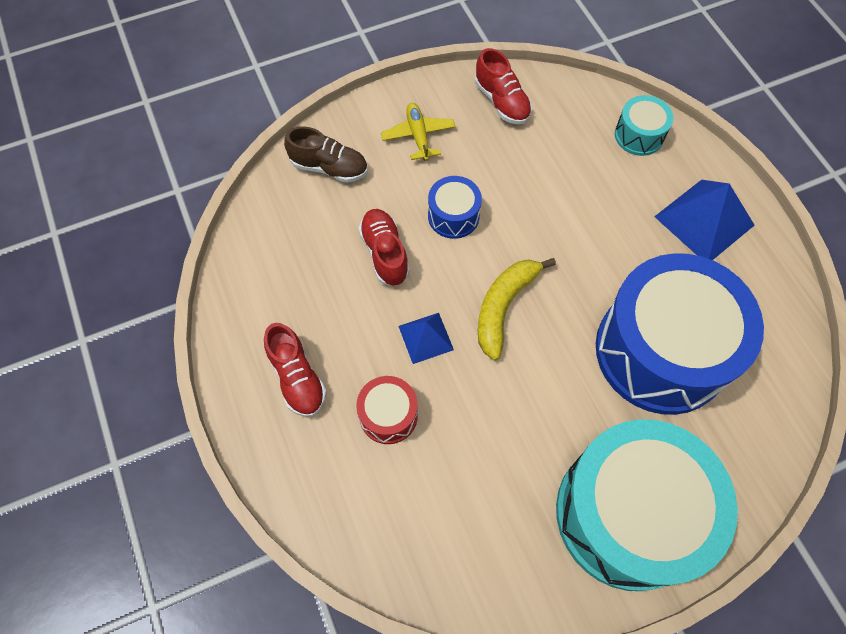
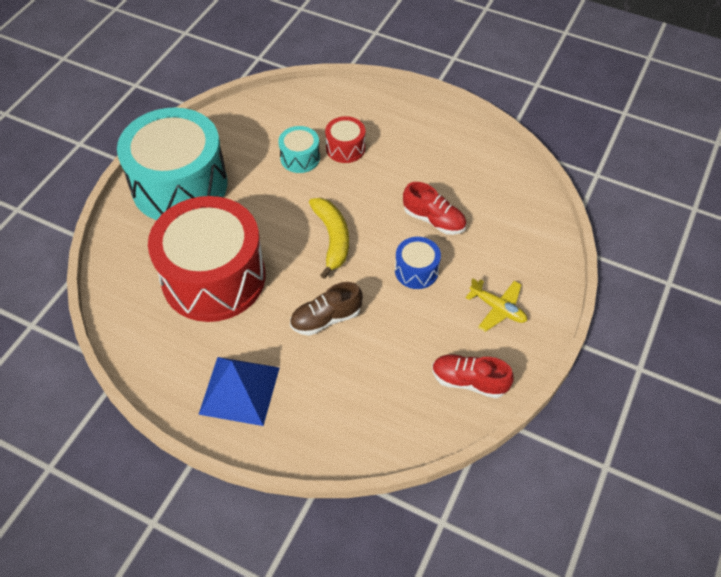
camera: 140 degrees right, 10 degrees down
(297, 378) = (410, 133): red shoe -> none
(329, 167) = (527, 245): brown shoe -> brown shoe (326, 319)
(425, 337) = (362, 193): blue pyramid -> none
(639, 135) = (339, 431): turquoise drum -> turquoise drum (300, 158)
(661, 351) = (214, 278): blue drum -> red drum

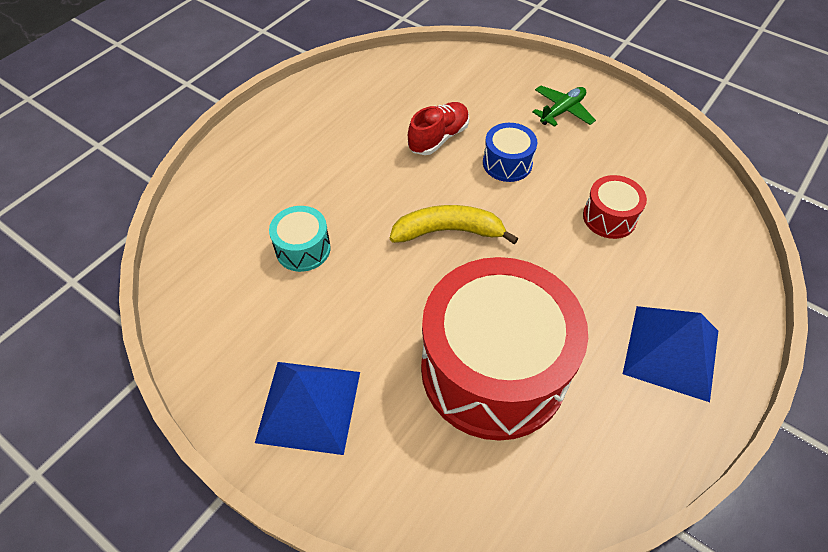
camera: 80 degrees left, 0 degrees up
(179, 185) = (309, 406): turquoise drum -> blue pyramid
(326, 319) = (568, 252): brown shoe -> none
(345, 148) = (302, 199): red drum -> red drum (609, 217)
(469, 381) = (648, 146): red shoe -> none
(497, 309) = (562, 111): yellow plane -> green plane

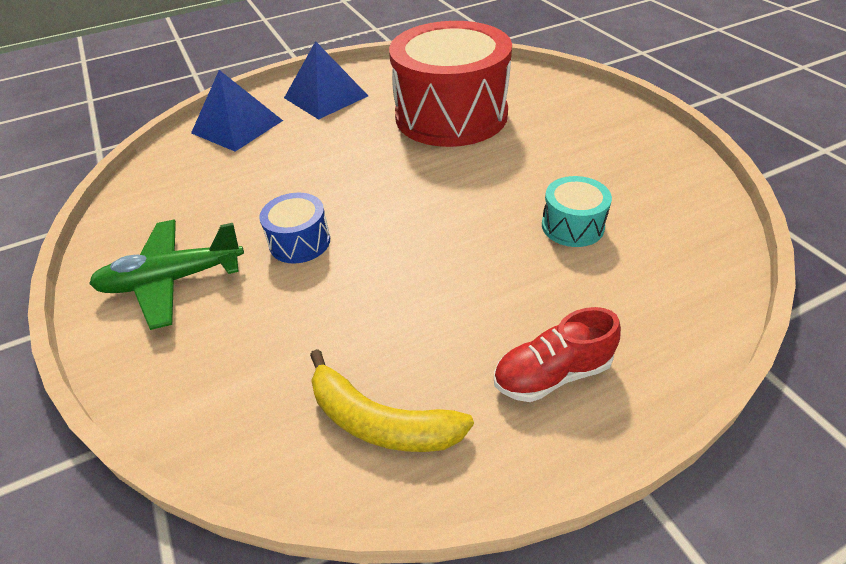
camera: 150 degrees left, 10 degrees down
(309, 406) = (598, 129): blue pyramid -> blue pyramid (237, 126)
(438, 138) = (346, 297): red shoe -> red shoe (552, 374)
(448, 231) = (416, 200): yellow banana -> yellow banana (380, 421)
(562, 111) = (172, 280): green plane -> green plane, size x1.56
(609, 217) = (265, 170): red drum -> none

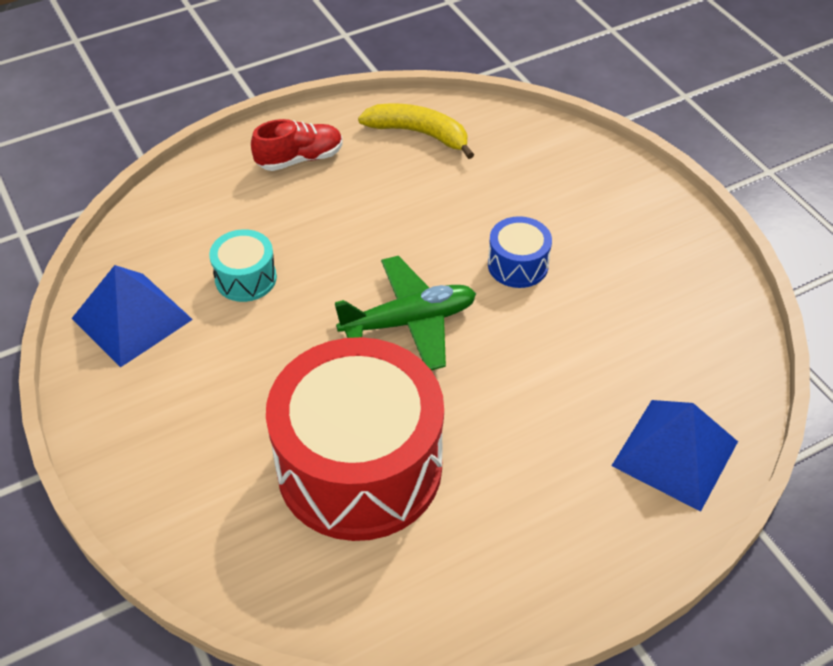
camera: 175 degrees right, 5 degrees up
(172, 280) = (623, 228): green plane -> green plane (409, 322)
(326, 97) = (562, 526): blue pyramid -> blue pyramid (132, 318)

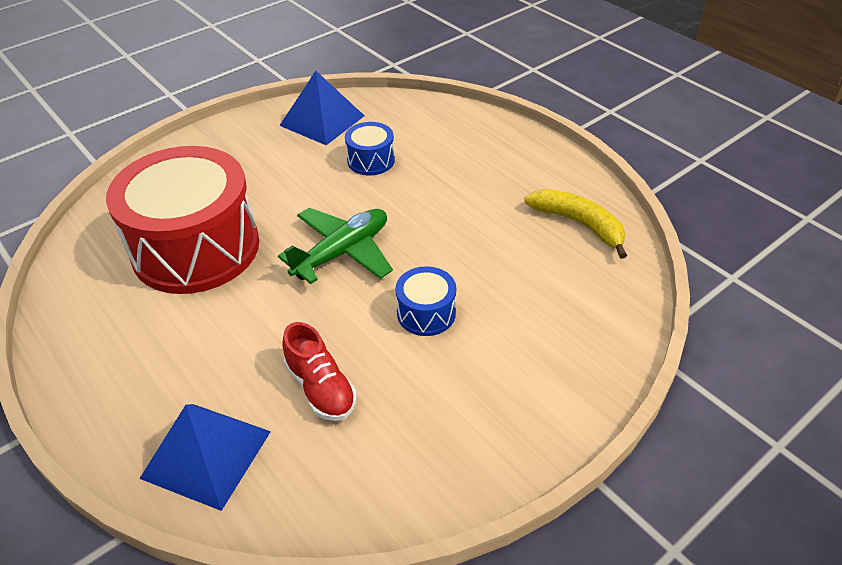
camera: 80 degrees right, 5 degrees down
(246, 278) = (371, 160): turquoise drum -> blue drum
(300, 159) = (513, 162): red shoe -> red shoe (321, 388)
(409, 322) = (342, 252): green plane -> green plane turned 105 degrees counterclockwise
(419, 134) = (579, 224): yellow banana -> yellow banana turned 60 degrees counterclockwise

